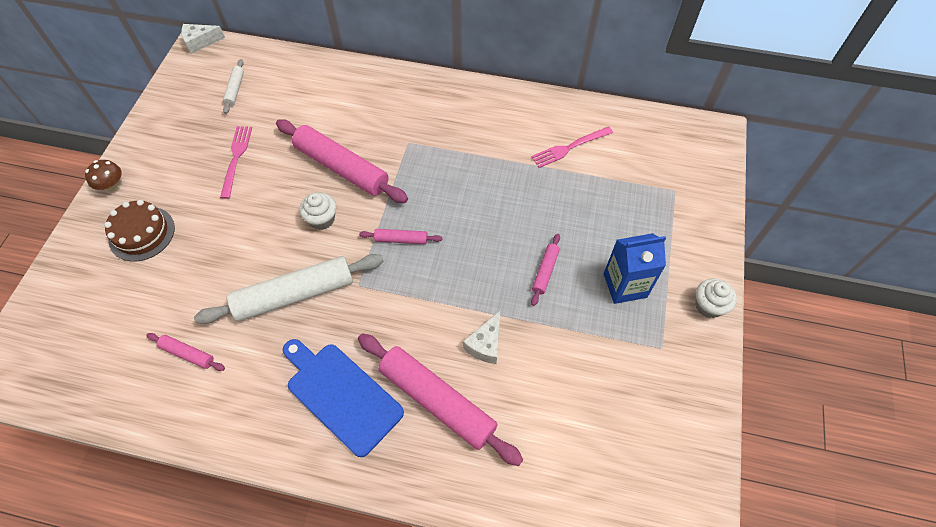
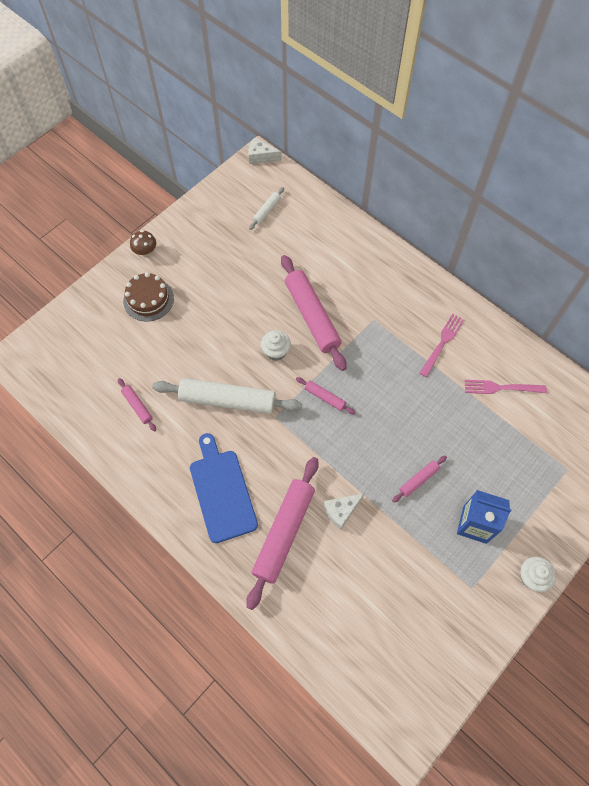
camera: 30 degrees right, 5 degrees up
(236, 158) = (240, 270): pink fork -> pink fork (442, 343)
(437, 401) = (284, 533): pink rolling pin -> pink rolling pin turned 45 degrees clockwise

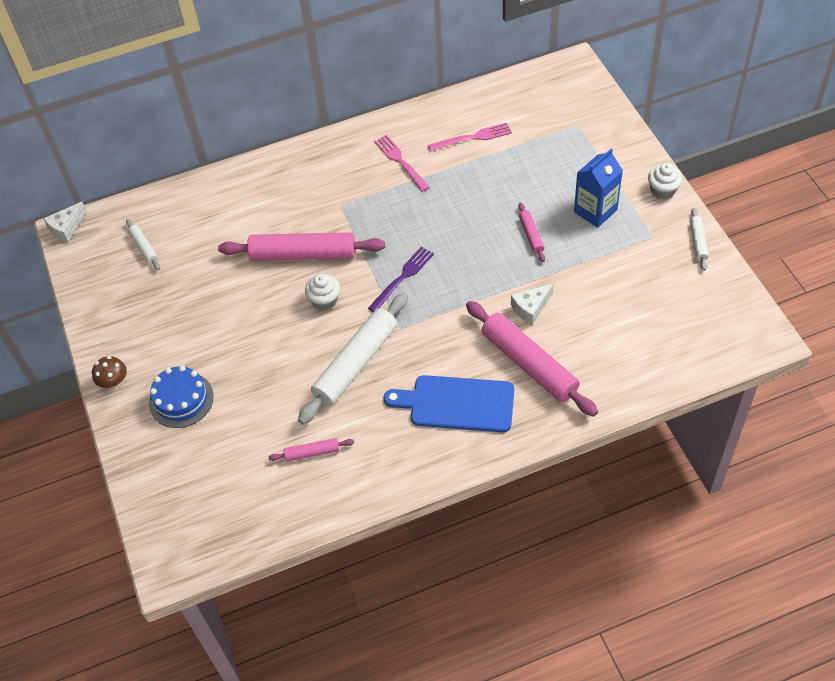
camera: 60 degrees left, 10 degrees down
(148, 299) = (181, 399): brown cake -> blue cake
(325, 397) = (403, 277): pink rolling pin -> purple fork
(341, 511) = (530, 308): white cheese -> white cheese turned 60 degrees clockwise
(487, 633) = (698, 242): none -> white rolling pin
(501, 388) = (473, 137): pink fork -> pink fork turned 135 degrees counterclockwise

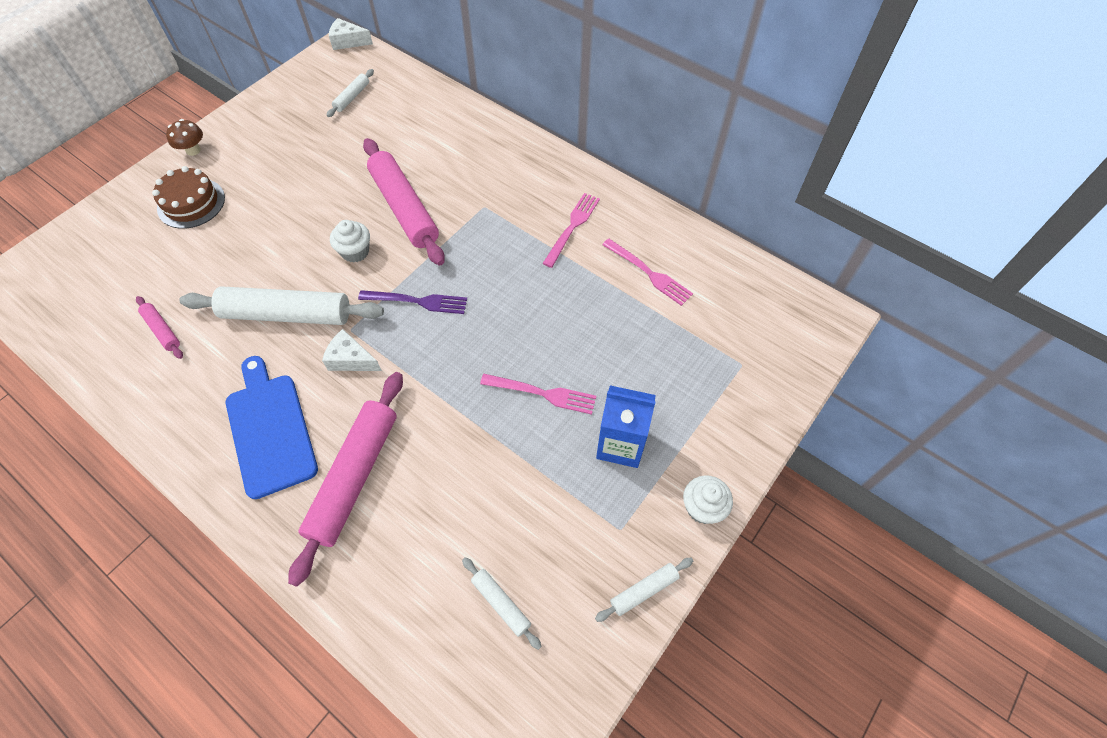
camera: 55 degrees right, 5 degrees up
(181, 399) = (191, 203): blue cake -> brown cake
(530, 308) = (436, 442): white cheese -> white cheese (351, 359)
(531, 235) = (543, 393): pink rolling pin -> pink fork
(666, 315) = (501, 603): none -> white rolling pin

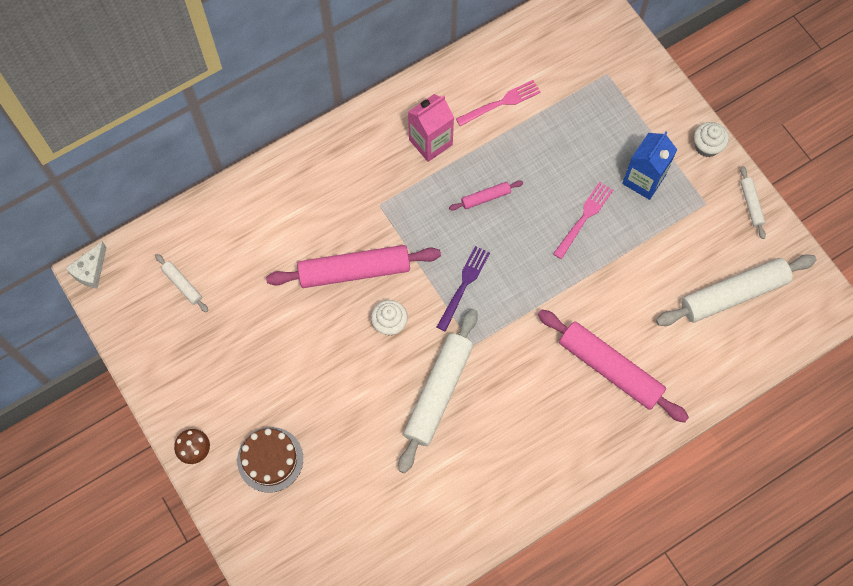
camera: 70 degrees left, 10 degrees up
(162, 330) = (417, 499): pink rolling pin -> pink rolling pin (485, 197)
(269, 429) = (548, 424): blue cutting board -> none
(351, 359) = (503, 350): white cheese -> none
(501, 603) = (733, 294): white rolling pin -> white rolling pin, size x2.16
(572, 227) = (430, 142): pink fork -> pink carton

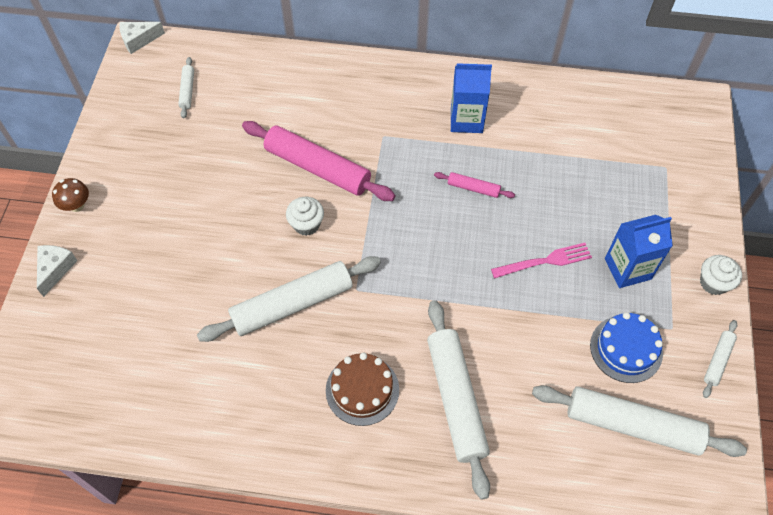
camera: 40 degrees right, 10 degrees down
(234, 511) = (55, 269): none -> white cheese
(270, 459) = (119, 253): brown cake -> brown cake (362, 390)
(430, 142) = (466, 120): pink carton -> blue carton
(464, 285) = (393, 239): purple fork -> none
(501, 102) = (552, 130): pink fork -> none
(610, 368) = (456, 399): pink rolling pin -> white rolling pin
(688, 242) = (626, 349): none -> blue cake

